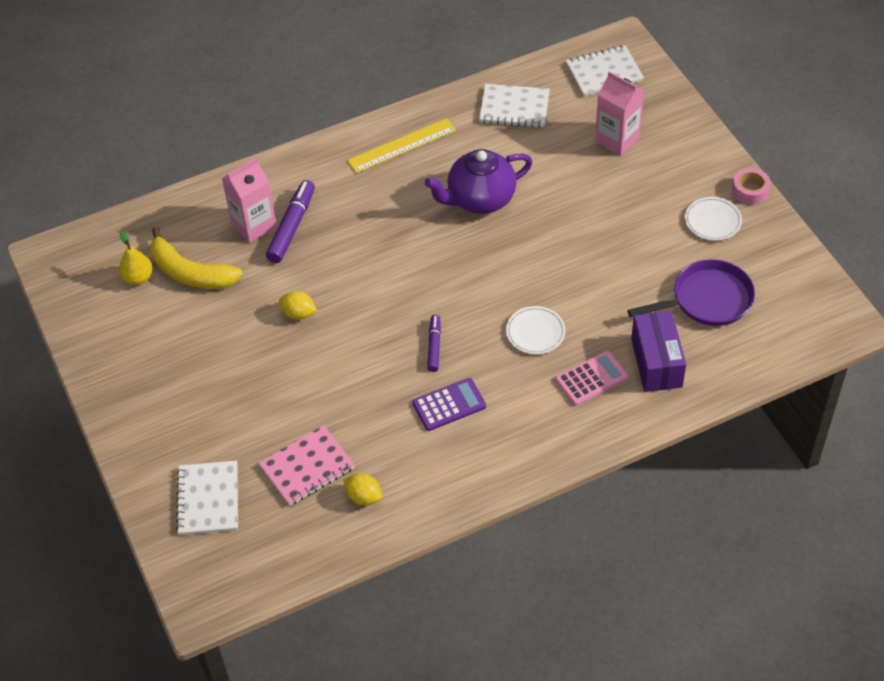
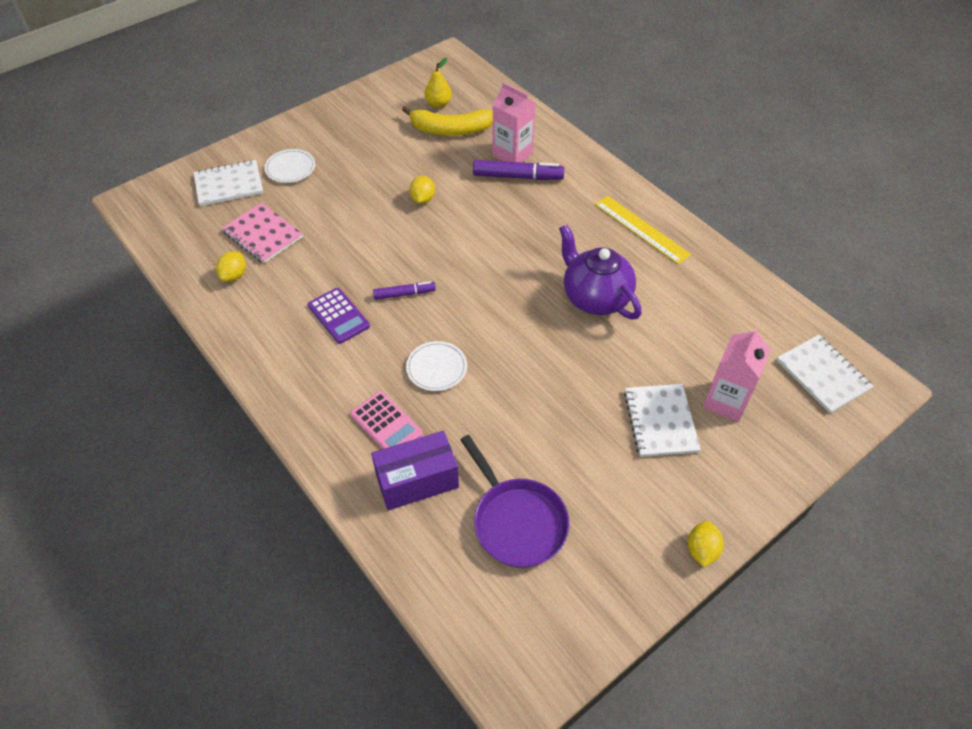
camera: 75 degrees right, 0 degrees up
(190, 272) = (451, 130): yellow banana -> yellow banana turned 105 degrees counterclockwise
(514, 107) = (731, 305): white notebook -> white notebook (660, 421)
(712, 221) = (638, 513): white plate -> white plate (290, 168)
(750, 191) = (701, 550): pink tape -> yellow lemon

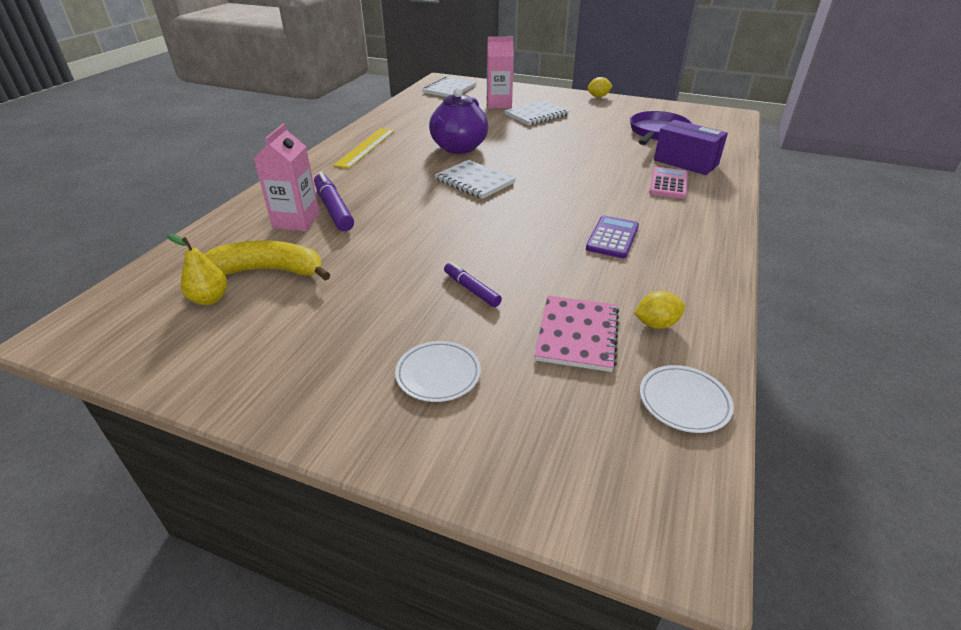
camera: 120 degrees left, 15 degrees down
(229, 185) = (526, 423): white notebook -> white notebook (475, 181)
(404, 294) = (547, 216): purple marker -> purple marker (471, 289)
(423, 199) = (412, 248): yellow lemon -> none
(436, 368) = (597, 181): white plate -> white plate (684, 401)
(451, 130) = (268, 271): yellow banana -> yellow banana turned 60 degrees counterclockwise

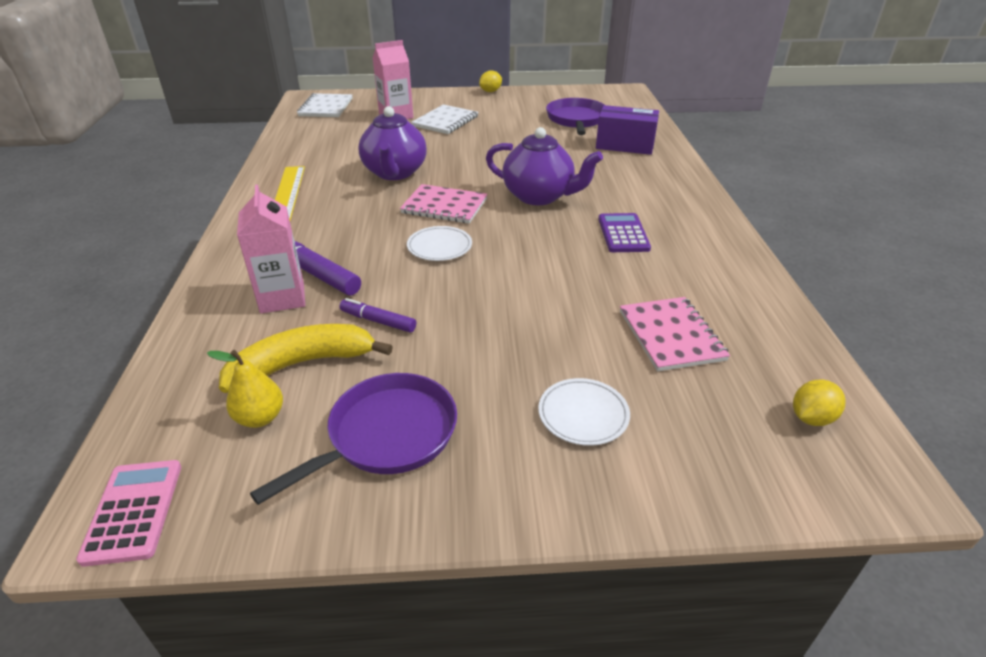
camera: 25 degrees left, 0 degrees up
(278, 339) = (386, 435): none -> purple pan
(471, 289) = (540, 320): purple marker -> purple marker (378, 321)
(475, 181) = (444, 206): white notebook -> pink notebook
(563, 190) = (539, 196): none -> purple teapot
(656, 324) = (725, 305): yellow lemon -> yellow lemon (811, 418)
(668, 184) = (627, 169): pink calculator -> pink calculator (133, 511)
(684, 401) = (800, 367): white plate -> white plate (439, 247)

